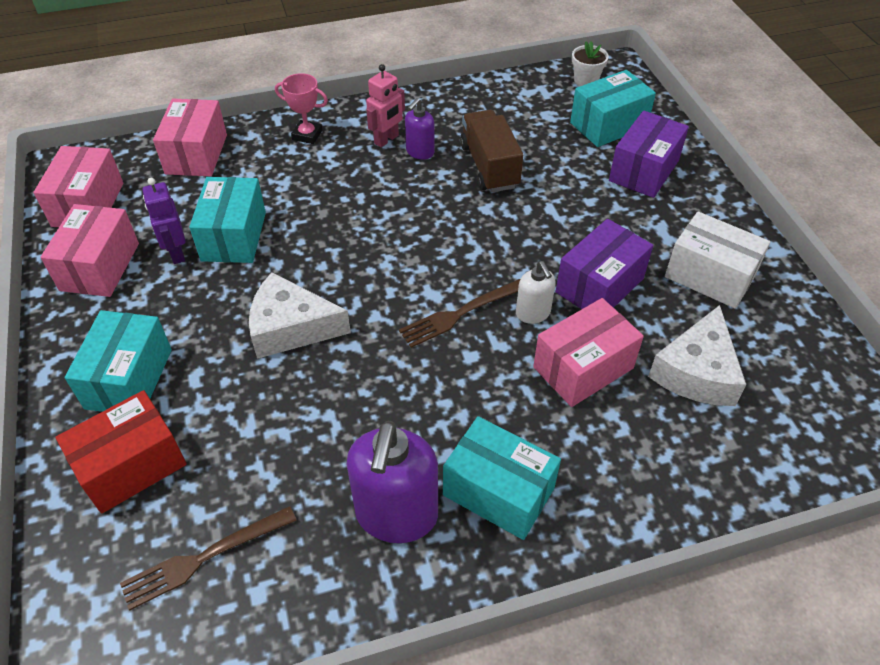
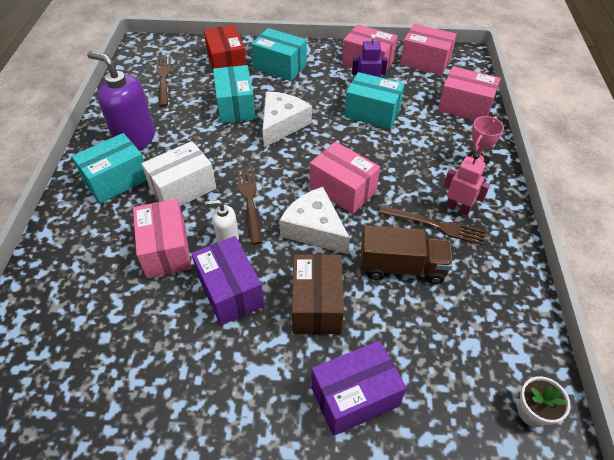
camera: 110 degrees right, 0 degrees up
(386, 140) = (458, 208): pink robot -> pink robot turned 150 degrees clockwise
(399, 232) = (342, 189): none -> pink box
(420, 152) = (435, 225): purple soap dispenser -> brown fork
(572, 215) = (317, 305): none -> brown box
(608, 125) = (440, 397): turquoise box -> turquoise box (235, 106)
(644, 170) = (355, 396): purple box -> purple box turned 75 degrees counterclockwise
(696, 372) = (117, 317): white cheese -> white cheese (314, 229)
(709, 276) = (195, 380): white box -> white box (183, 188)

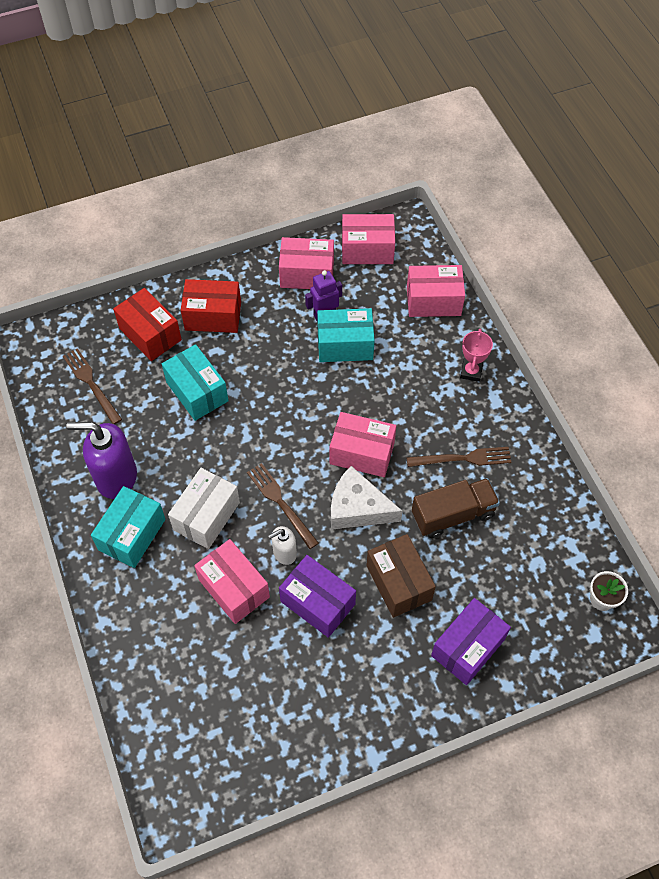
camera: 25 degrees left, 10 degrees up
(280, 66) = (213, 316): turquoise box -> red box
(282, 124) = (260, 396): white cheese -> none
(458, 208) = (475, 431): pink robot -> none

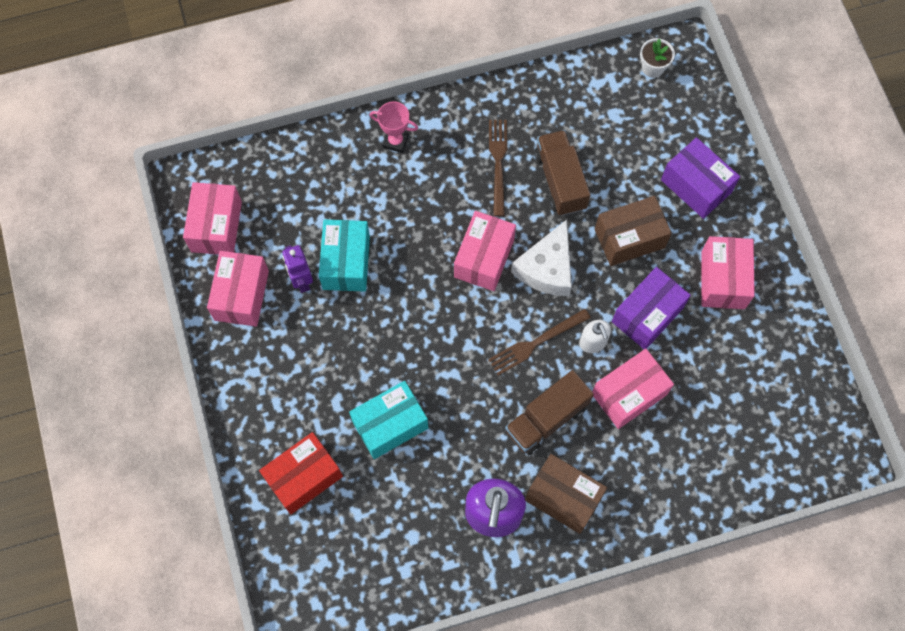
camera: 85 degrees left, 10 degrees up
(91, 384) = (366, 546): brown fork -> none
(132, 534) = (563, 497): turquoise box -> brown box
(206, 516) = (546, 419): white box -> brown truck
(213, 316) = (287, 404): red box -> none
(433, 301) = (299, 166): pink box -> pink box (723, 280)

